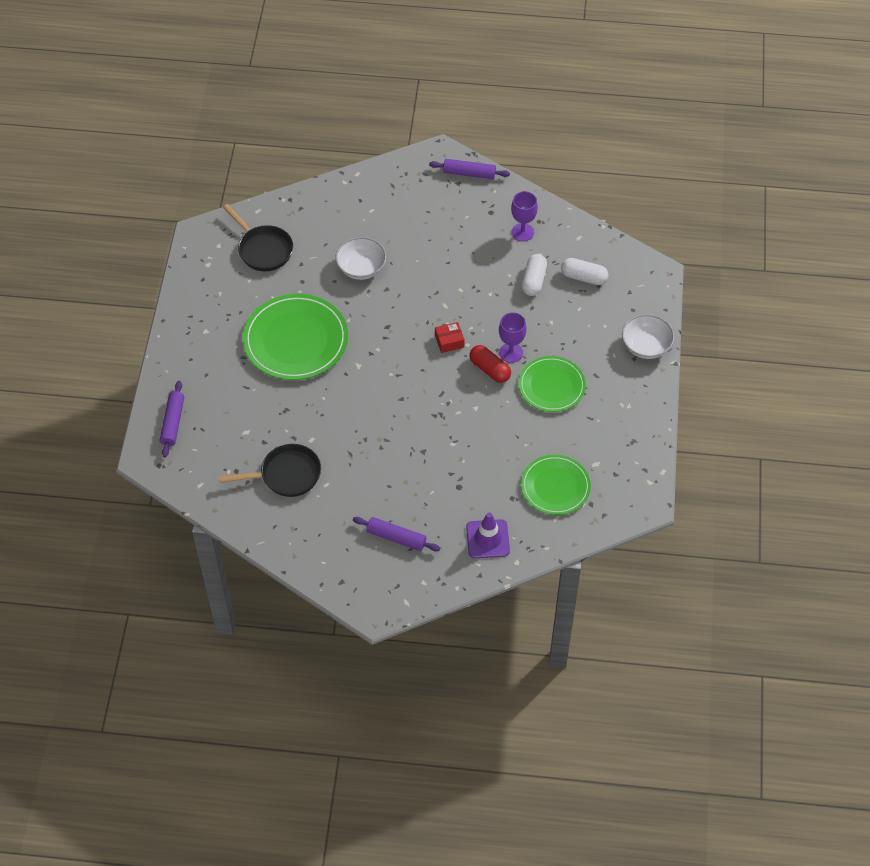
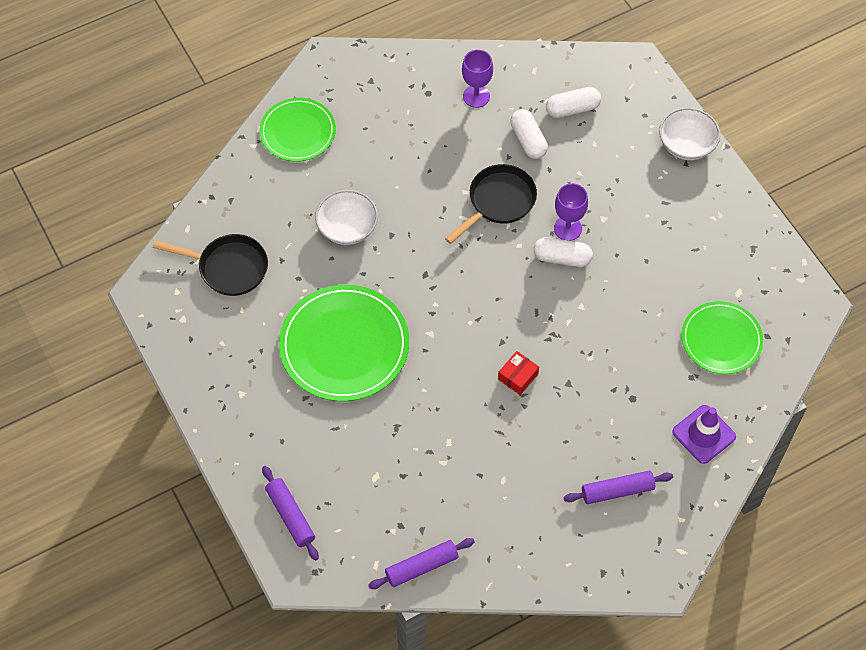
camera: 35 degrees left, 5 degrees up
(286, 475) = (455, 496): black pan -> black pan (498, 202)
(449, 341) = (499, 252): red box -> red box (518, 376)
(469, 173) = (373, 64): purple rolling pin -> purple rolling pin (421, 566)
(490, 369) = (562, 258): red capsule -> white capsule
(551, 386) = (634, 239): green plate -> green plate (298, 132)

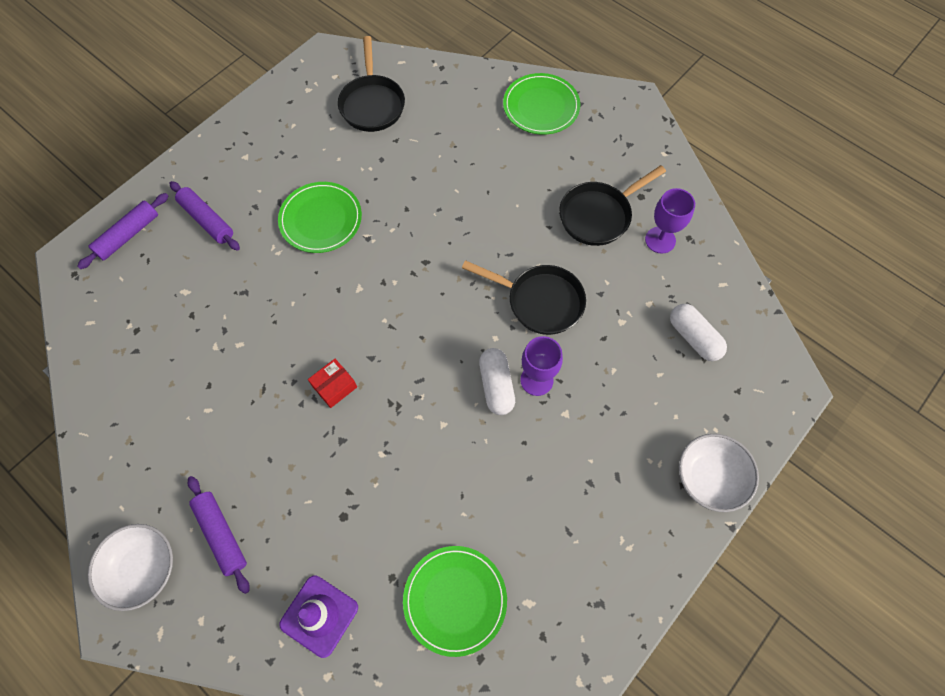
camera: 70 degrees right, 5 degrees up
(344, 345) = (321, 219): green plate -> green plate, size x0.63
(347, 227) = (452, 179): white bowl -> white bowl (143, 569)
(421, 566) = (94, 363): purple rolling pin -> purple rolling pin (207, 220)
(433, 130) = (598, 215): none -> black pan
(518, 376) = (334, 386): red box -> red box turned 60 degrees counterclockwise
(528, 140) = (630, 306): white capsule -> none

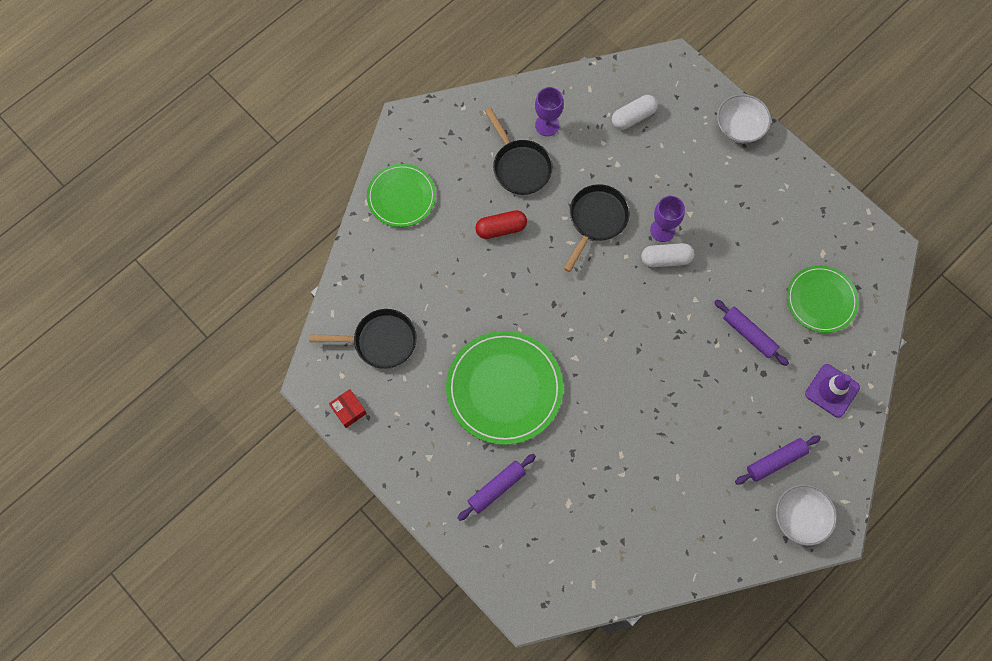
camera: 85 degrees left, 5 degrees up
(128, 235) = (506, 559): purple rolling pin -> purple rolling pin (749, 334)
(321, 219) = (504, 388): green plate -> green plate, size x1.59
(334, 386) = (661, 378): red box -> red box (348, 410)
(515, 202) = (501, 228): none -> red capsule

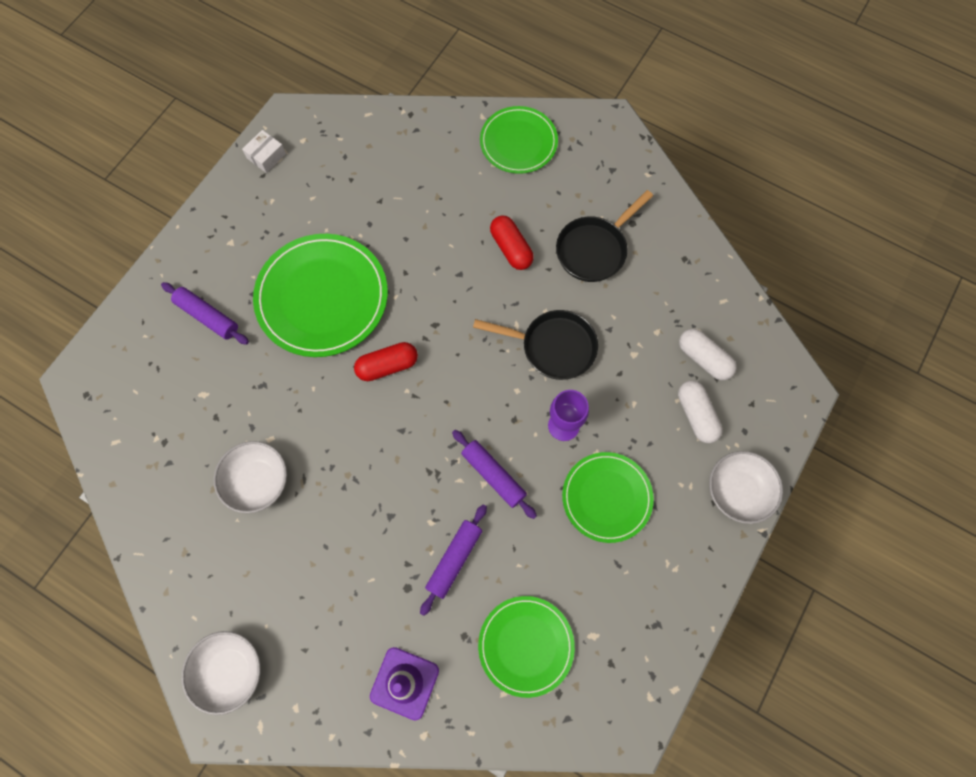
camera: 75 degrees right, 0 degrees up
(348, 410) = (266, 156): red box -> white box
(380, 341) = (348, 165): black pan -> none
(547, 125) = (657, 265): purple goblet -> none
(580, 349) = (387, 366): none -> red capsule
(655, 471) = (257, 481): none -> white bowl
(666, 259) = (526, 437): white capsule -> white capsule (696, 415)
(725, 216) = (607, 497): none -> green plate
(775, 461) = (296, 625): purple rolling pin -> purple rolling pin (493, 475)

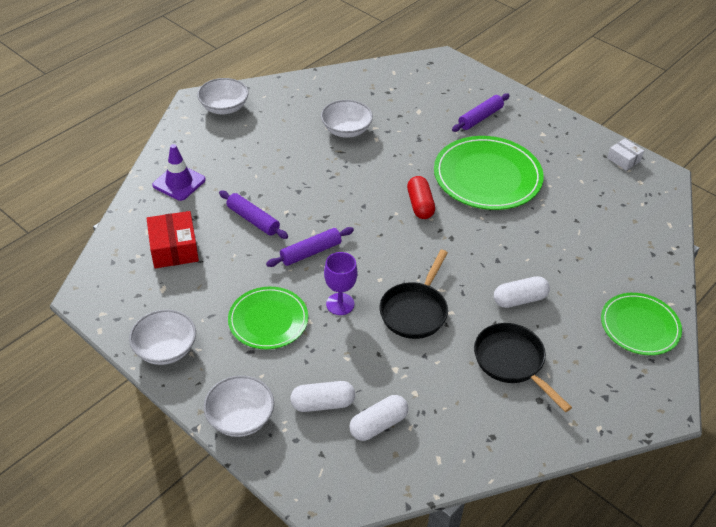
camera: 100 degrees right, 25 degrees down
(511, 248) = (519, 299): red capsule -> white capsule
(526, 645) = (174, 248): green plate -> red box
(678, 600) = (165, 349): none -> white bowl

